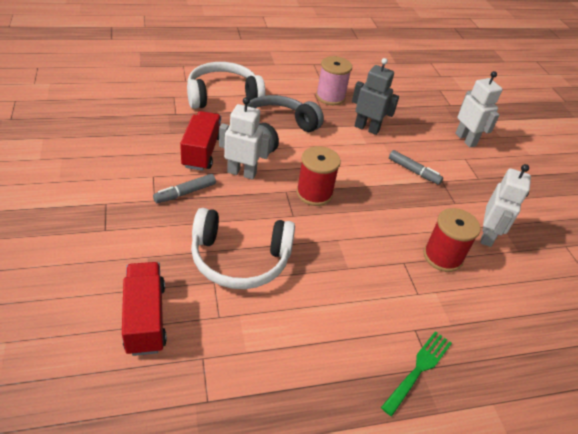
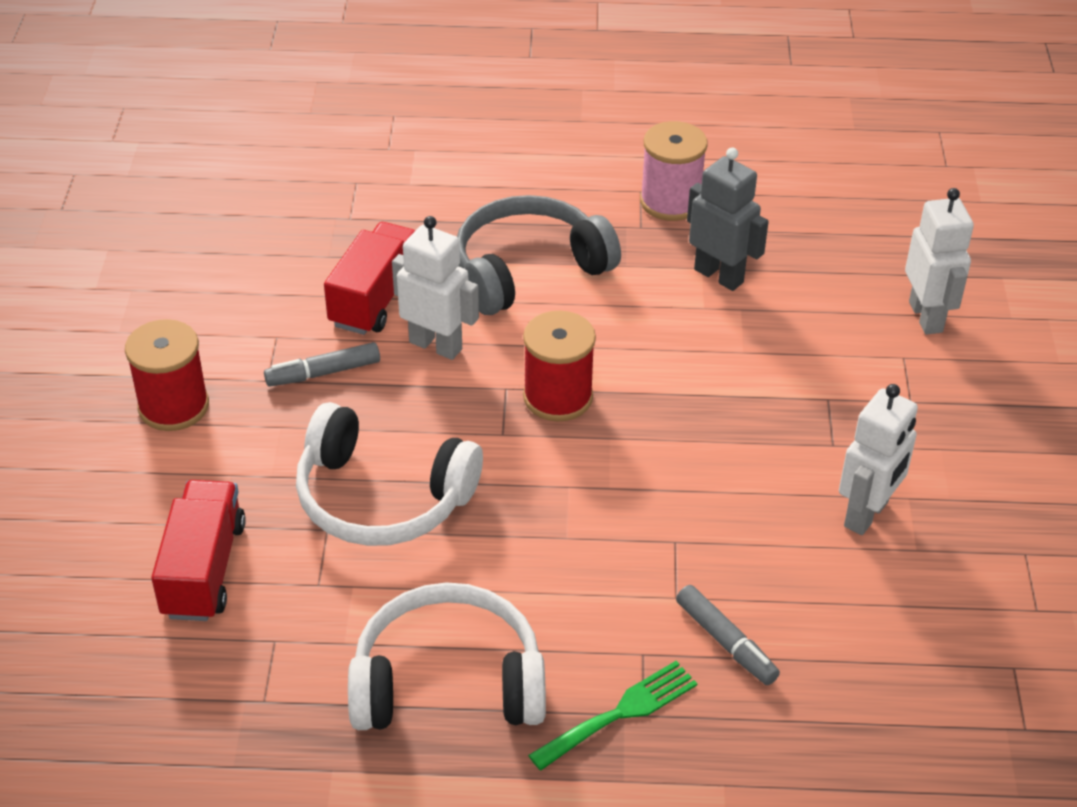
camera: 20 degrees right, 0 degrees up
(223, 96) = (451, 186): white headphones -> white headphones (448, 681)
(413, 171) = (777, 374): grey marker -> grey marker (726, 642)
(442, 256) = (755, 540): red spool -> red spool (173, 406)

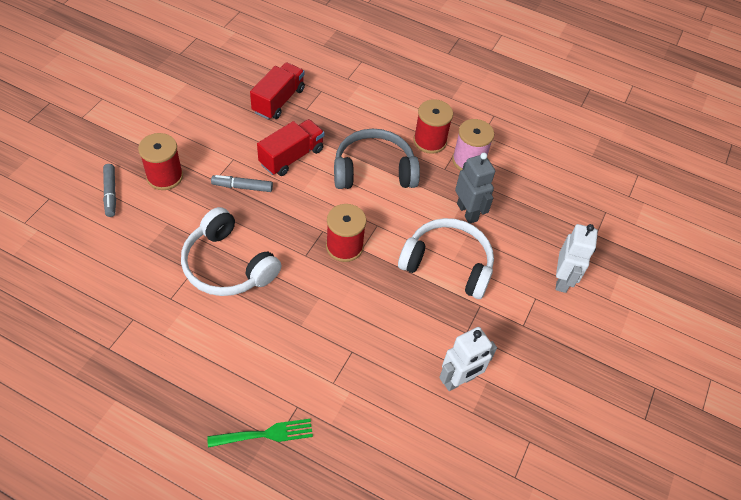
camera: 20 degrees right, 10 degrees up
(203, 569) = (125, 267): red truck -> red truck (278, 101)
(436, 345) = (304, 194): white robot -> none
(448, 681) = (196, 378): white headphones -> white headphones (448, 264)
(589, 195) = (430, 141): none -> red spool
(726, 642) = (341, 419): grey marker -> grey marker (110, 193)

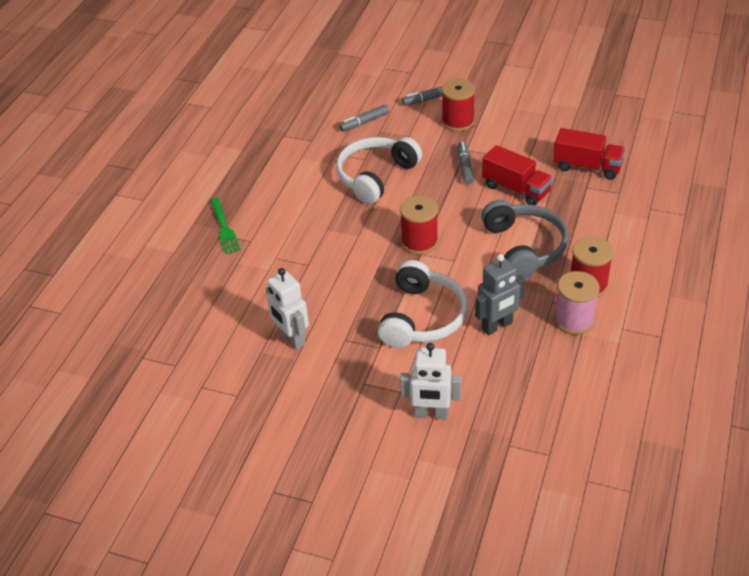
camera: 90 degrees right, 10 degrees down
(124, 259) = (364, 122): none -> grey marker

